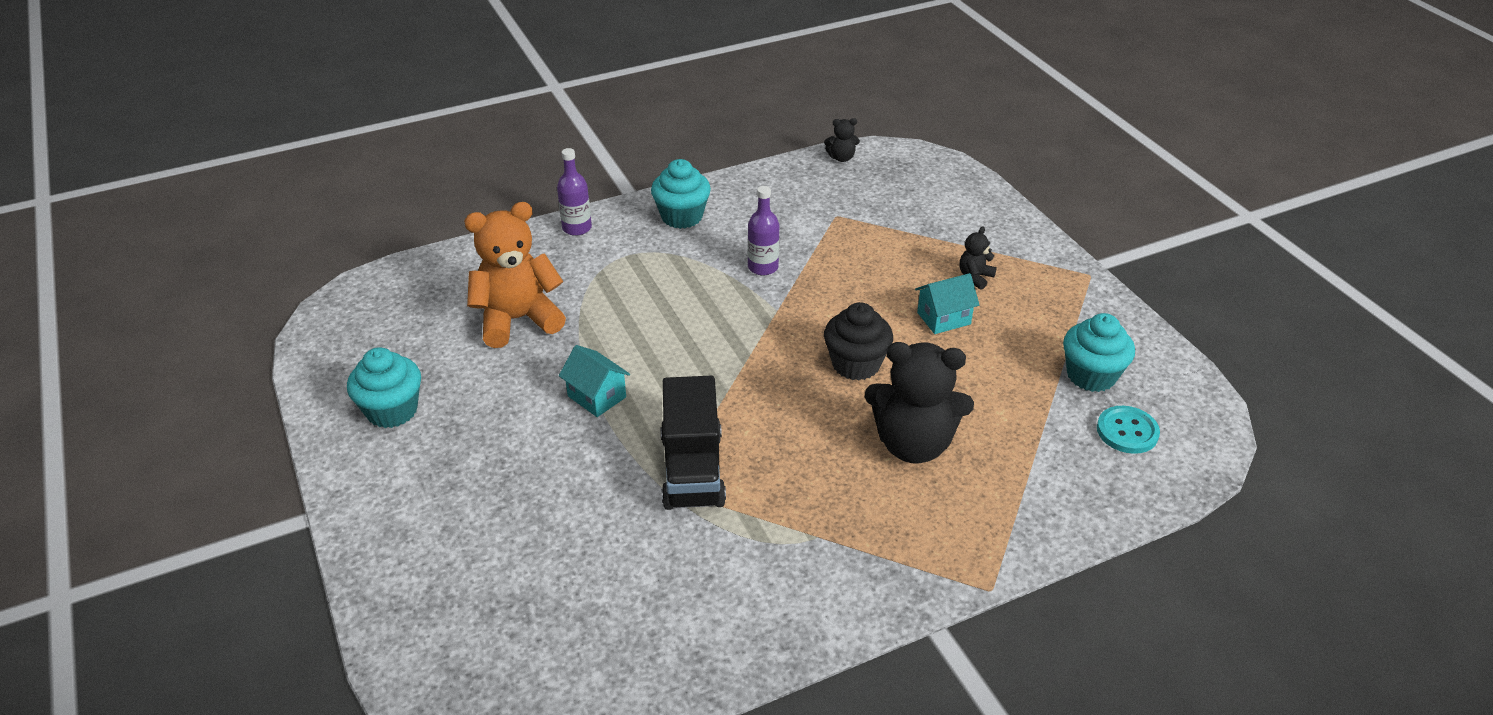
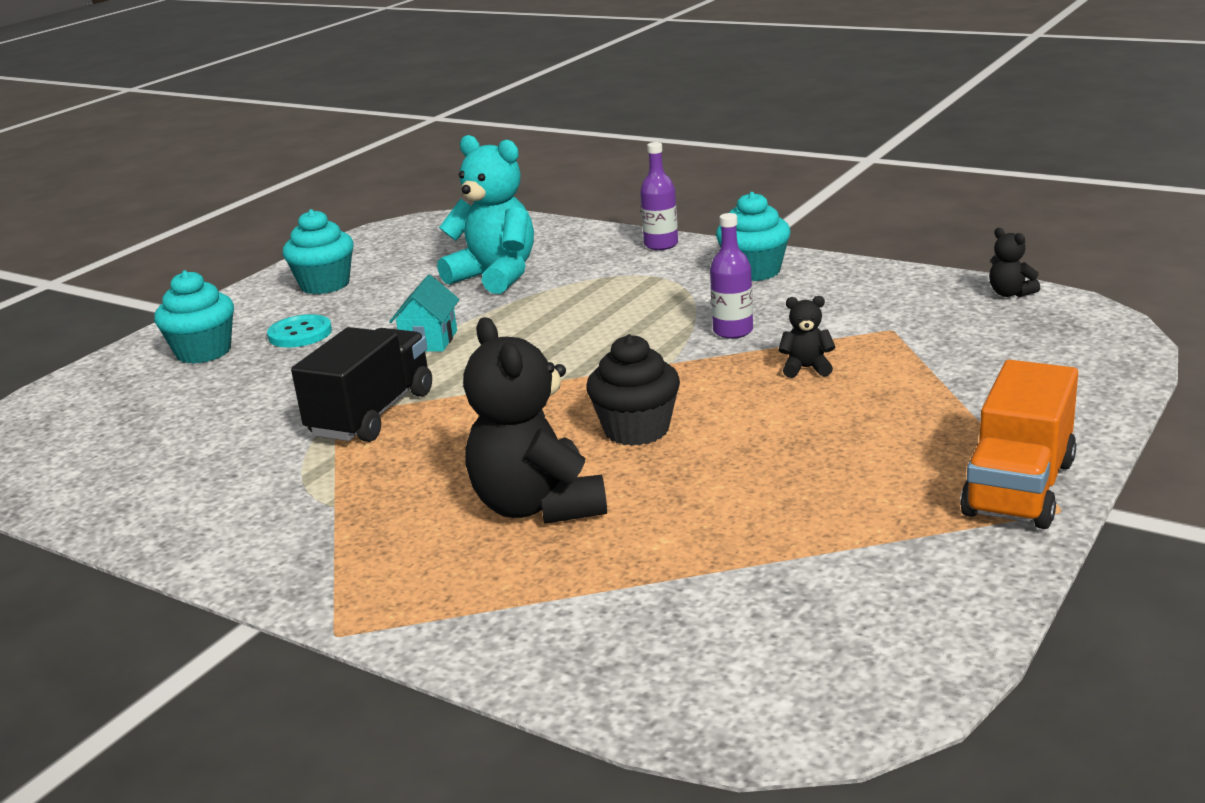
camera: 60 degrees right, 15 degrees down
(518, 319) = (495, 276): orange teddy bear -> turquoise teddy bear
(692, 470) = (372, 414): black truck -> black truck turned 150 degrees clockwise
(943, 318) = (797, 447): turquoise house -> none
(975, 277) = (912, 438): black teddy bear -> black teddy bear (806, 368)
(1058, 275) = (1019, 488): none -> orange truck
(1091, 375) = (829, 579): turquoise cupcake -> turquoise cupcake (203, 352)
(1127, 431) = (743, 643): turquoise button -> turquoise button (300, 334)

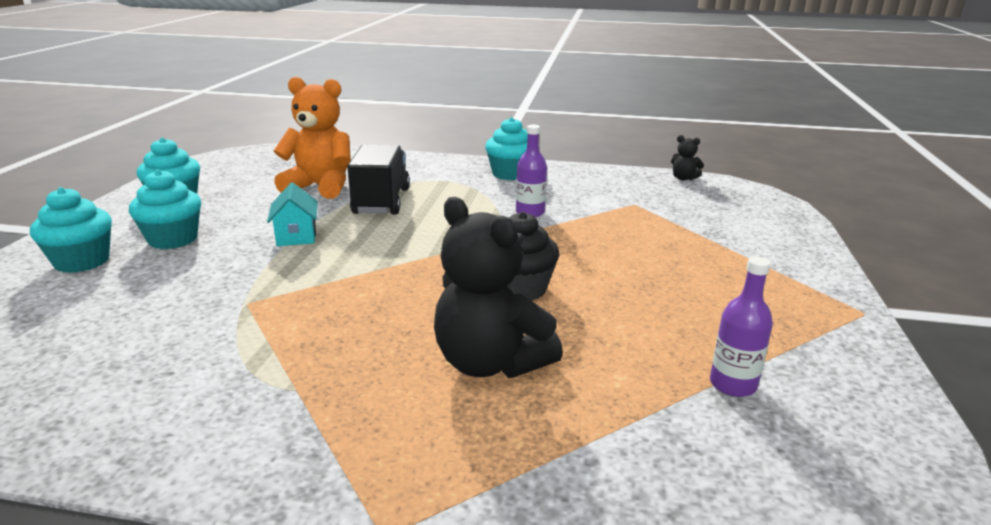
camera: 25 degrees left, 0 degrees up
(300, 334) = (173, 239): turquoise button -> turquoise cupcake
(372, 414) = (282, 300): black truck -> black truck (381, 201)
(495, 276) = (320, 187): turquoise teddy bear -> orange teddy bear
(661, 245) = (431, 161): purple bottle -> purple bottle (733, 384)
(806, 368) = (603, 233): black teddy bear -> none
(1019, 488) = (822, 301): orange truck -> none

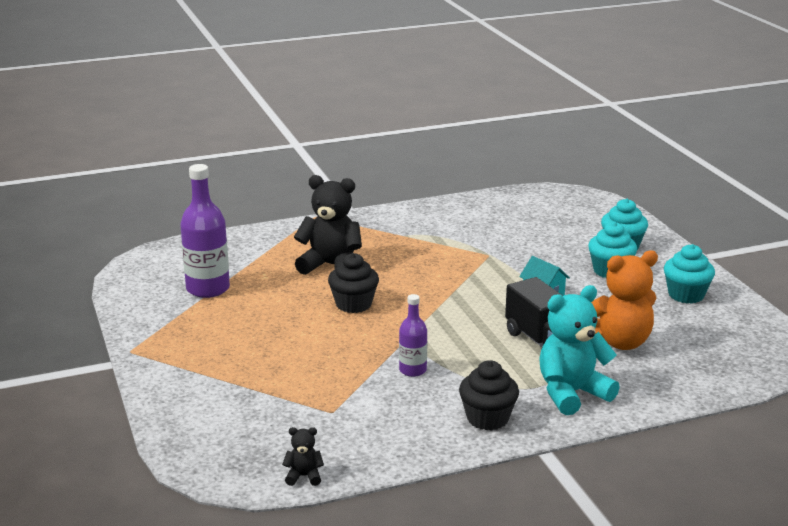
camera: 150 degrees right, 0 degrees up
(424, 171) = (571, 393): none -> turquoise teddy bear
(510, 174) = (487, 418): turquoise cupcake -> black cupcake
(733, 384) = (208, 289): purple bottle -> purple bottle, size x1.77

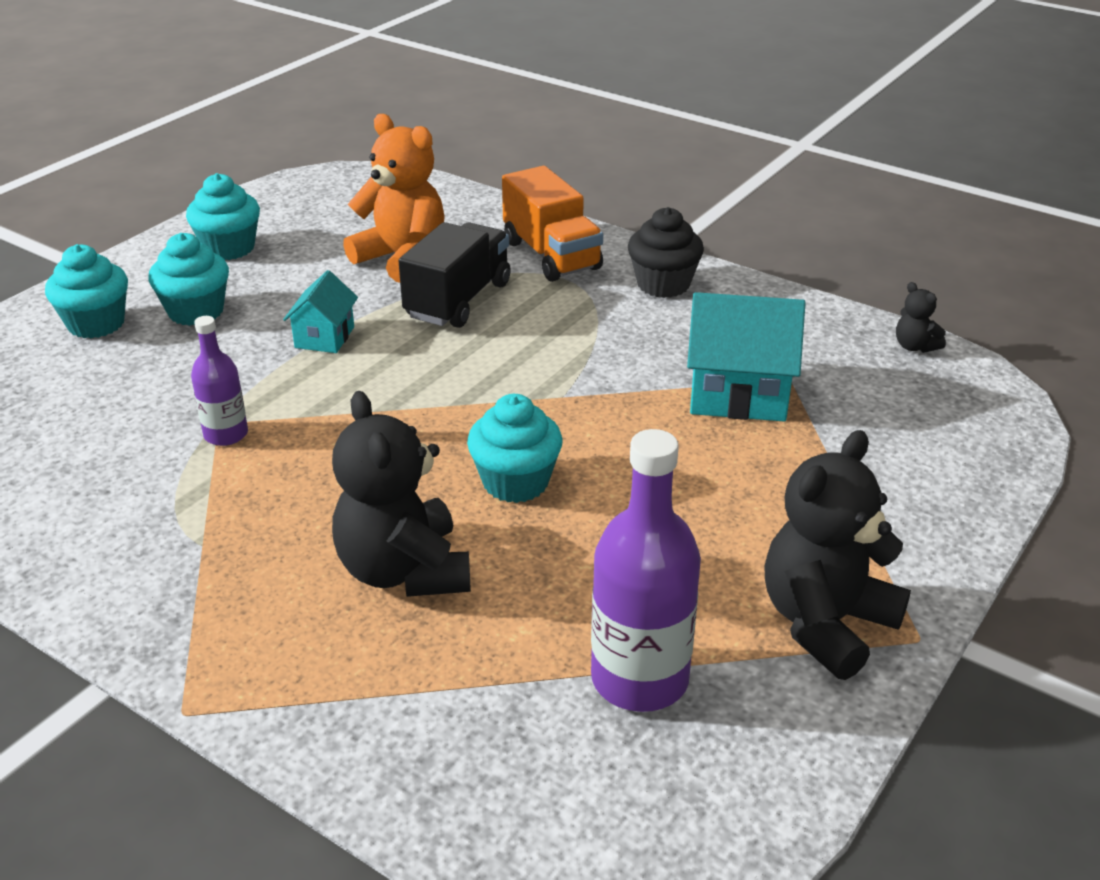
camera: 125 degrees left, 10 degrees up
(170, 335) = (825, 623): none -> black teddy bear
(340, 389) = (738, 394): none -> turquoise house
(353, 304) = (515, 482): black cupcake -> turquoise cupcake
(412, 370) = (630, 362): purple bottle -> purple bottle (226, 434)
(571, 393) = (551, 255): turquoise teddy bear -> orange truck

